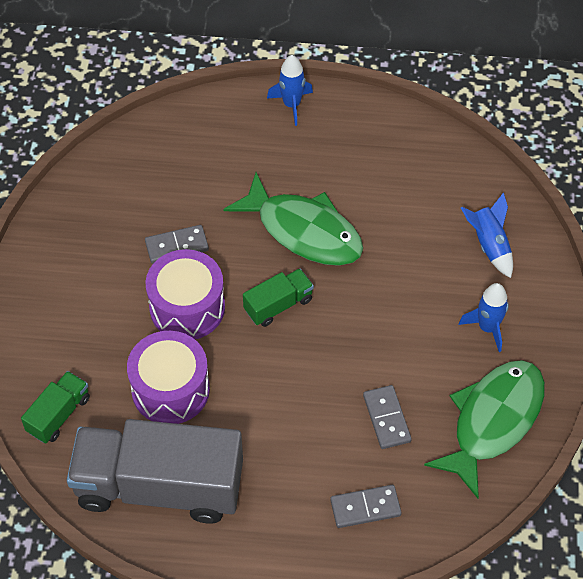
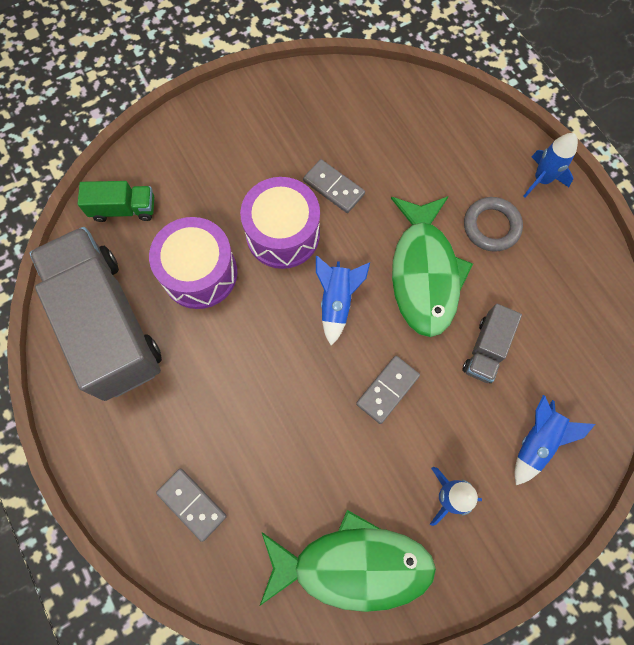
camera: 55 degrees right, 15 degrees up
(278, 305) = (337, 302): green truck -> blue rocket
(302, 162) = (491, 226): none -> grey ring
(386, 418) = (290, 465): grey domino -> grey domino (387, 390)
(397, 230) = (486, 349): none -> grey truck

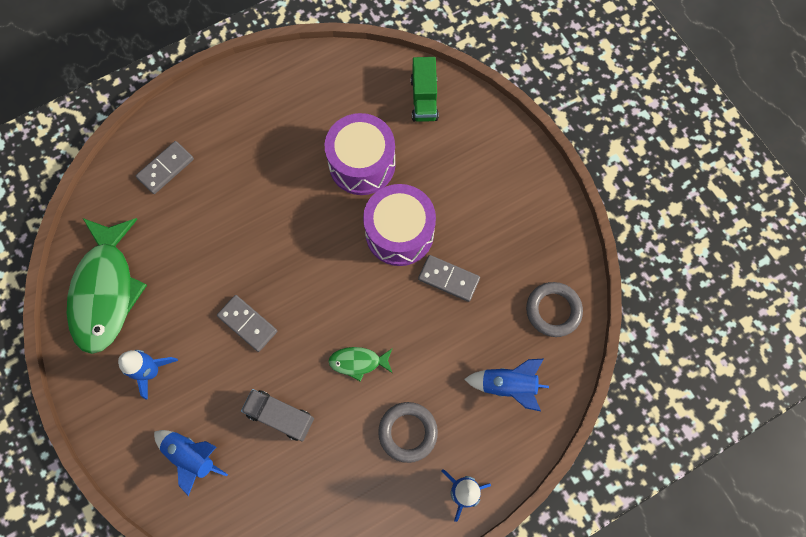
camera: 90 degrees right, 0 degrees up
(108, 324) = (317, 96): grey truck -> none
(333, 188) = (448, 279): grey domino -> grey domino turned 75 degrees clockwise
(337, 302) = (332, 281): blue rocket -> blue rocket (507, 385)
(364, 98) = (553, 310): none -> grey ring
(424, 273) = (358, 362): green fish -> green fish, size x0.44

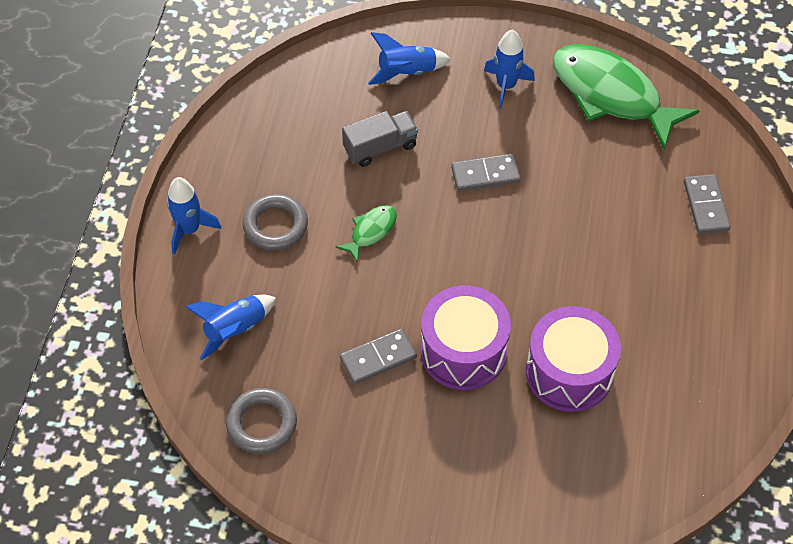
camera: 130 degrees right, 15 degrees down
(424, 99) = (599, 488): green truck -> none

